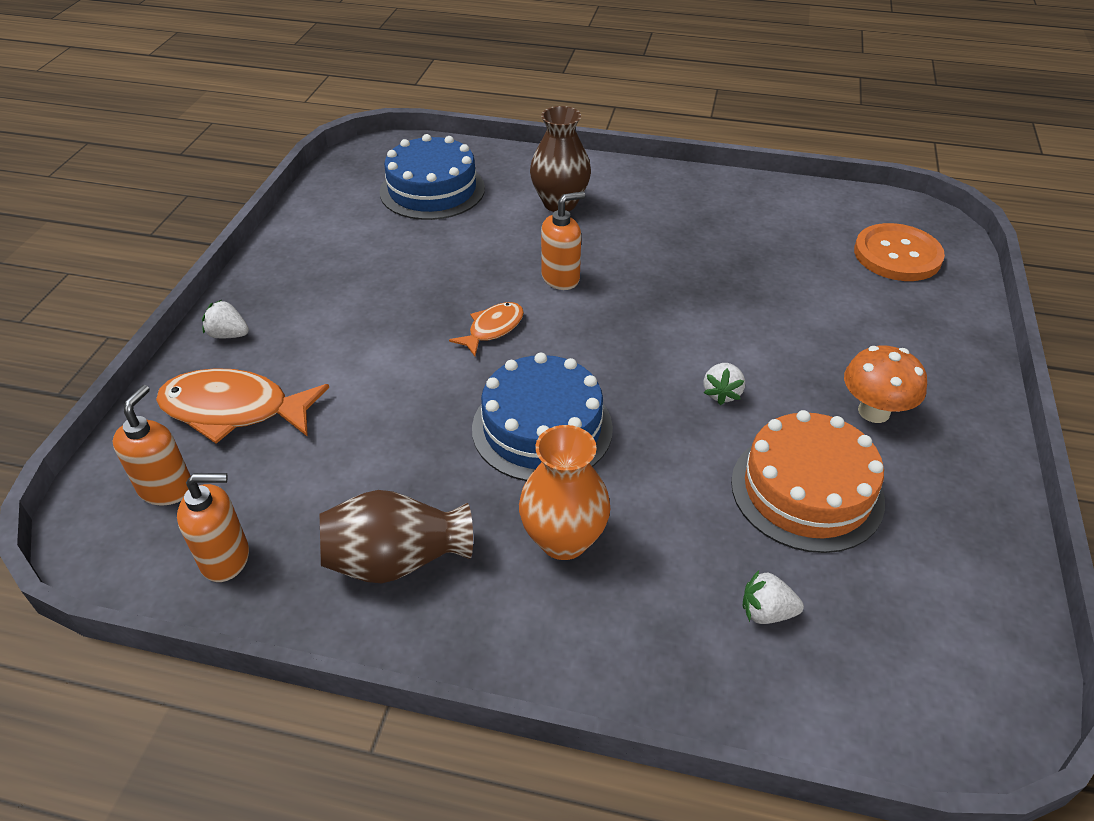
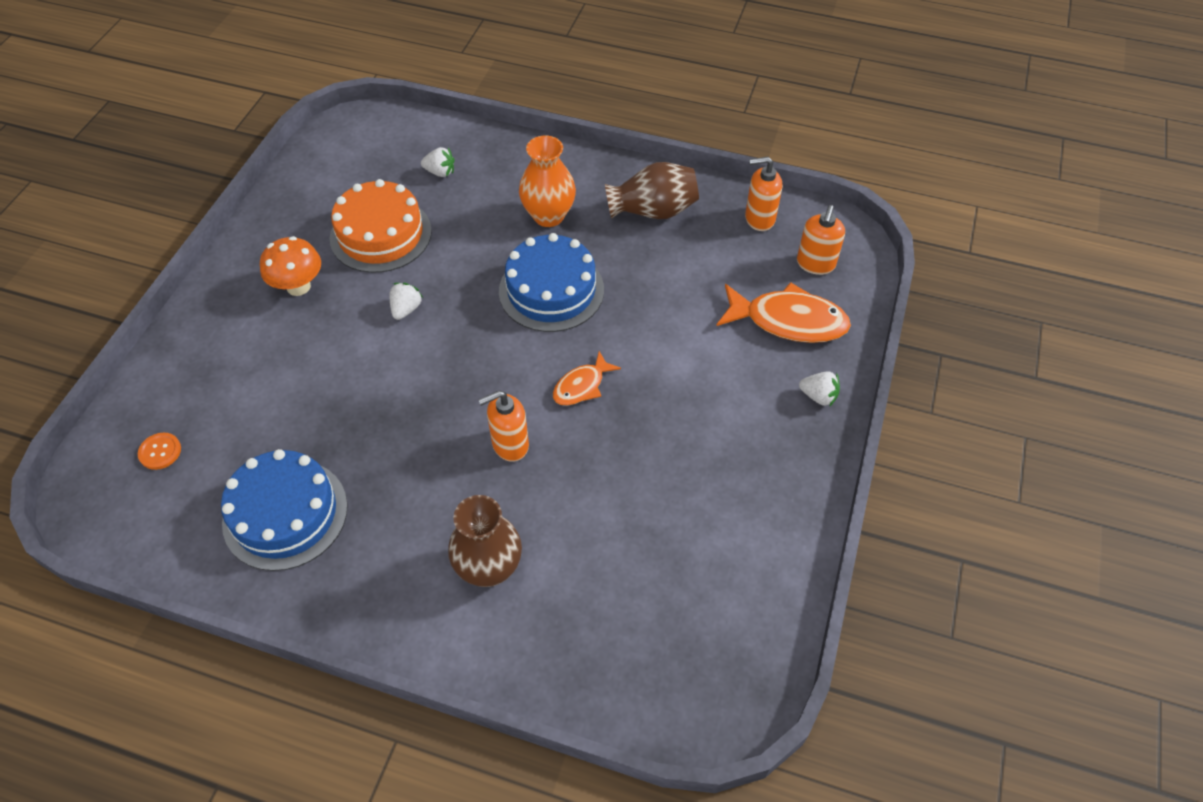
camera: 175 degrees left, 10 degrees up
(432, 190) = (642, 608): blue cake -> blue cake (285, 514)
(897, 255) = (160, 452): orange button -> orange button, size x0.47

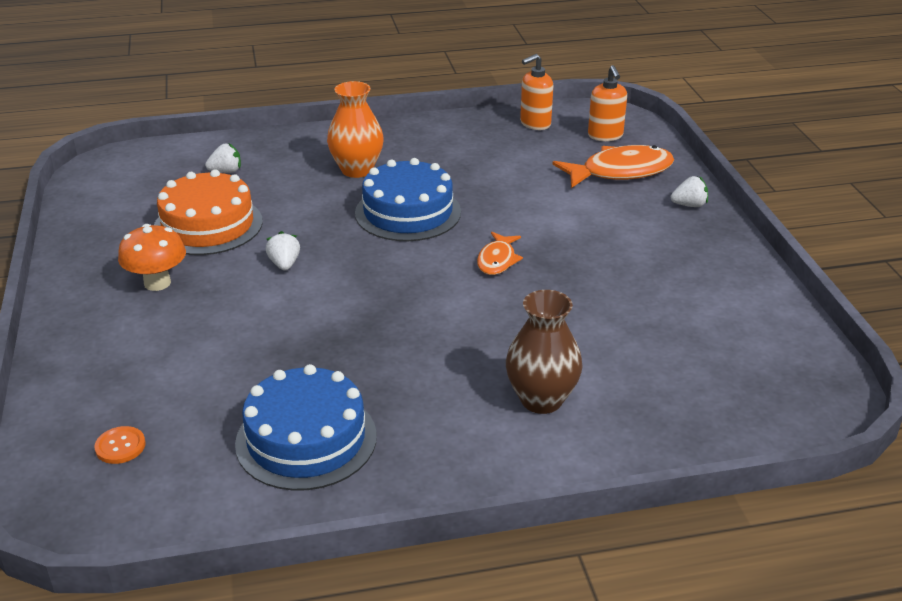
camera: 30 degrees left, 20 degrees down
(510, 444) = (474, 316): orange soap dispenser -> none
(653, 211) = (445, 143): brown vase -> none

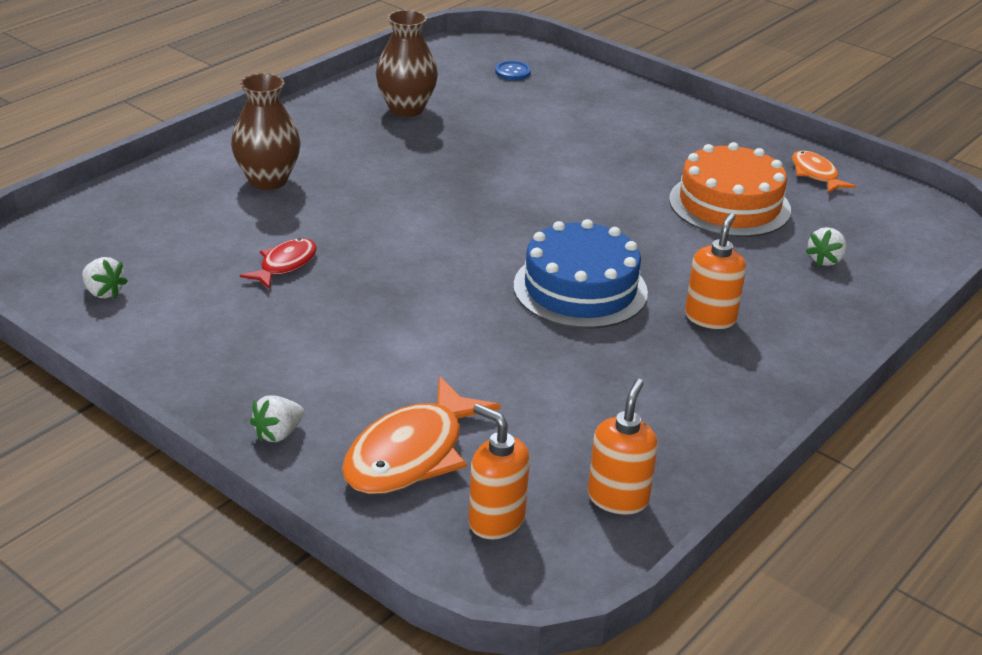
camera: 140 degrees right, 0 degrees up
(120, 446) = (512, 72): orange button -> blue button
(157, 283) = (673, 151): orange mushroom -> none
(284, 264) = (606, 199): white strawberry -> white strawberry (104, 292)
(306, 439) = (406, 109): blue cake -> brown vase
(357, 170) = (710, 317): orange vase -> orange soap dispenser
(497, 260) = (427, 274): orange fish -> orange fish (816, 174)
(598, 307) = (285, 265): none -> red fish

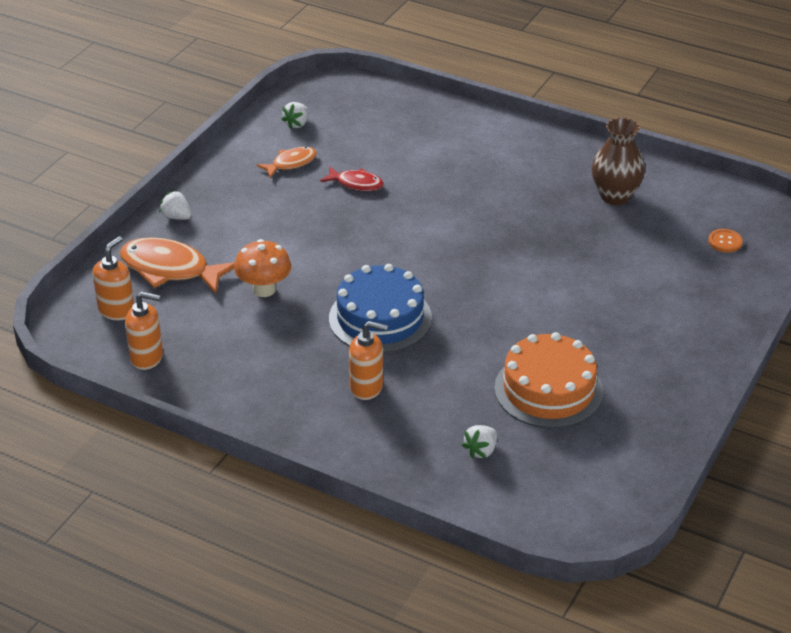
camera: 80 degrees right, 5 degrees up
(268, 180) = (464, 154): brown vase -> none
(492, 371) = (264, 289): none -> orange mushroom
(512, 72) = (725, 242): blue button -> orange button
(816, 174) = (635, 443): orange fish -> orange fish (291, 163)
(825, 260) = (481, 451): white strawberry -> white strawberry turned 75 degrees counterclockwise

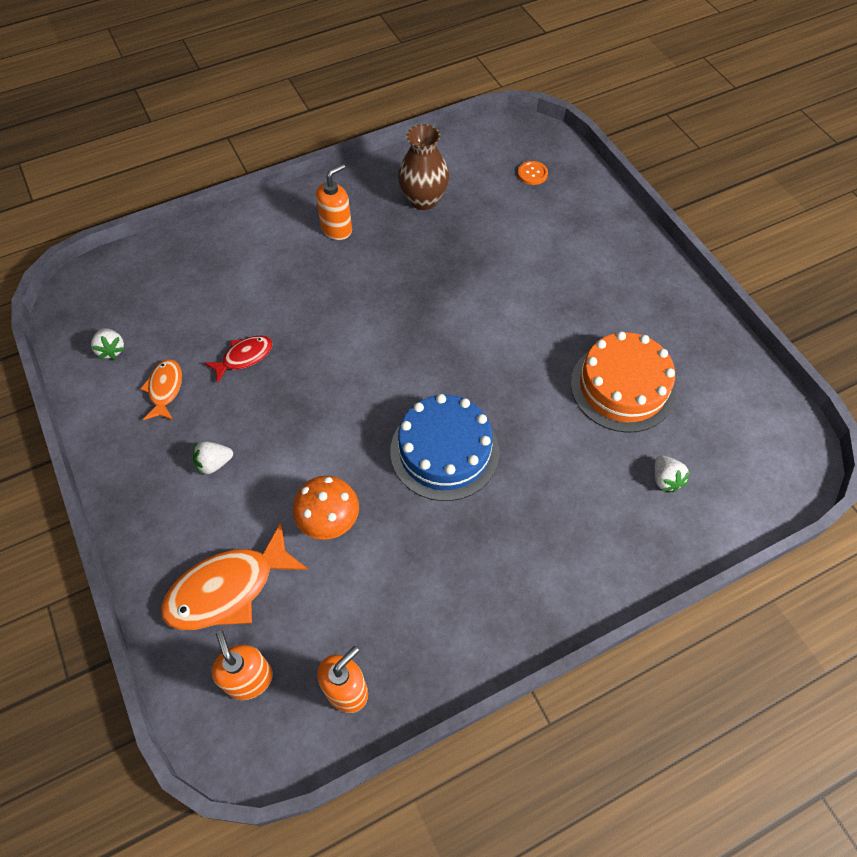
camera: 55 degrees left, 20 degrees up
(176, 217) = (152, 535): white strawberry -> white strawberry (214, 463)
(367, 387) = (528, 517): orange soap dispenser -> orange soap dispenser (337, 229)

